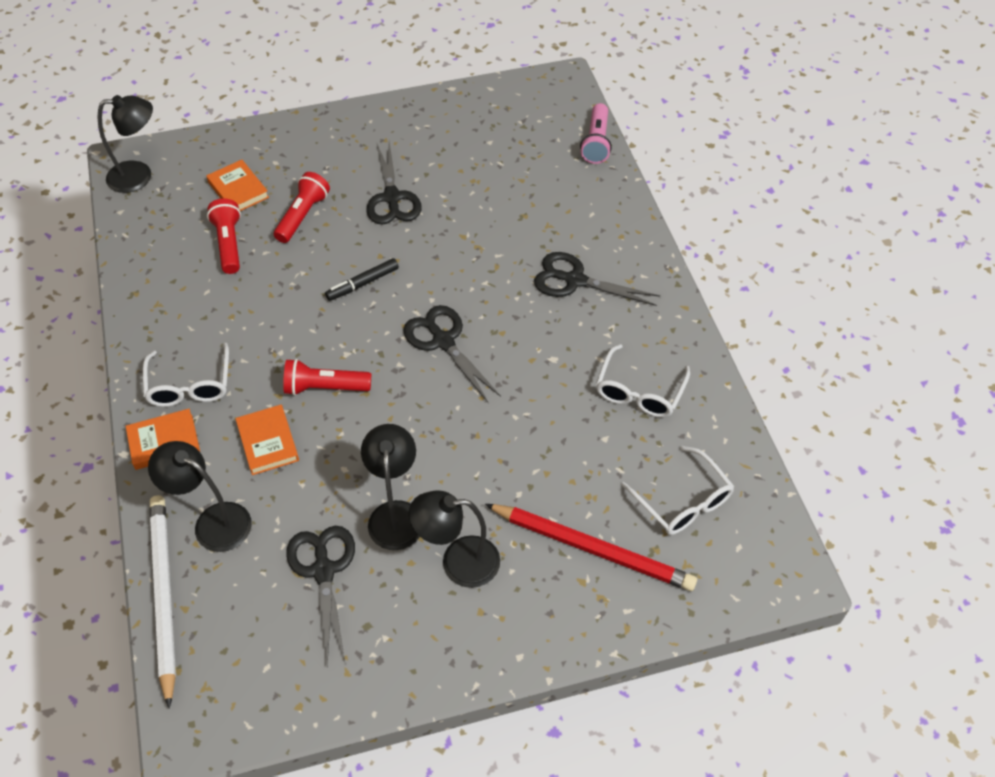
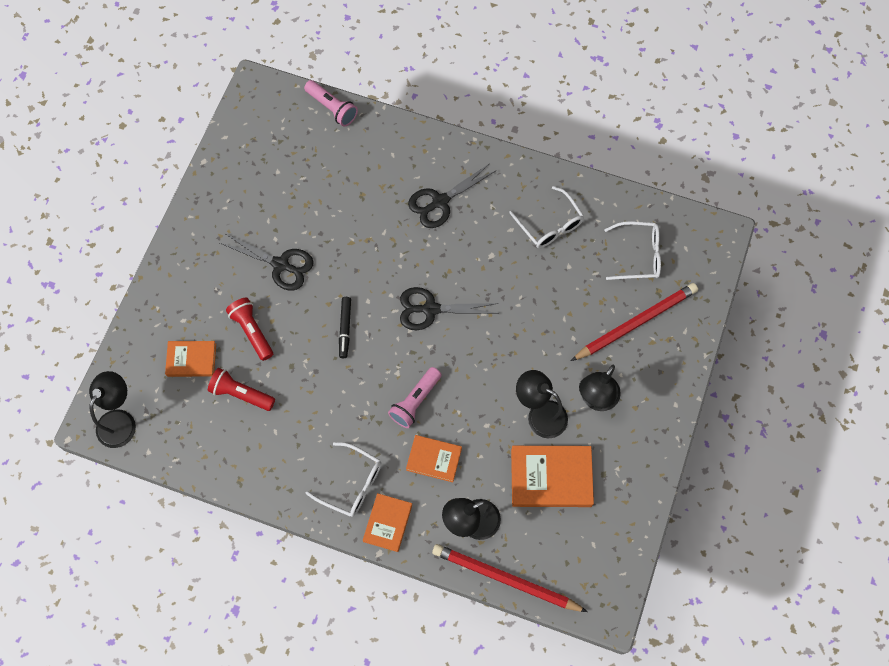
camera: 55 degrees left, 15 degrees up
(163, 595) = (505, 579): white pencil -> red pencil
(323, 571) = (551, 477): black scissors -> orange book
(324, 388) = (415, 401): red flashlight -> pink flashlight

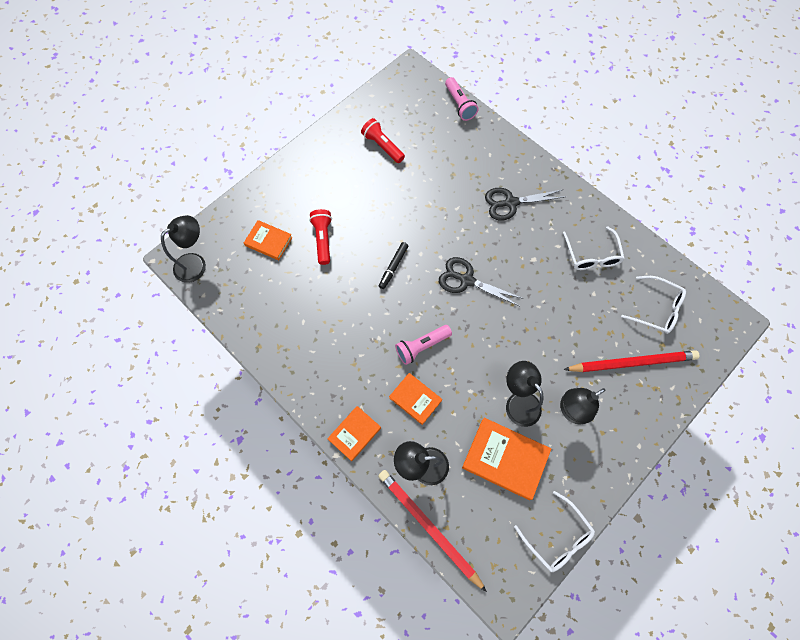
camera: 25 degrees right, 0 degrees up
(241, 394) = (292, 282): red flashlight -> red flashlight (382, 146)
(281, 265) = (368, 200): black scissors -> none
(351, 484) = (341, 389): white glasses -> white glasses (557, 537)

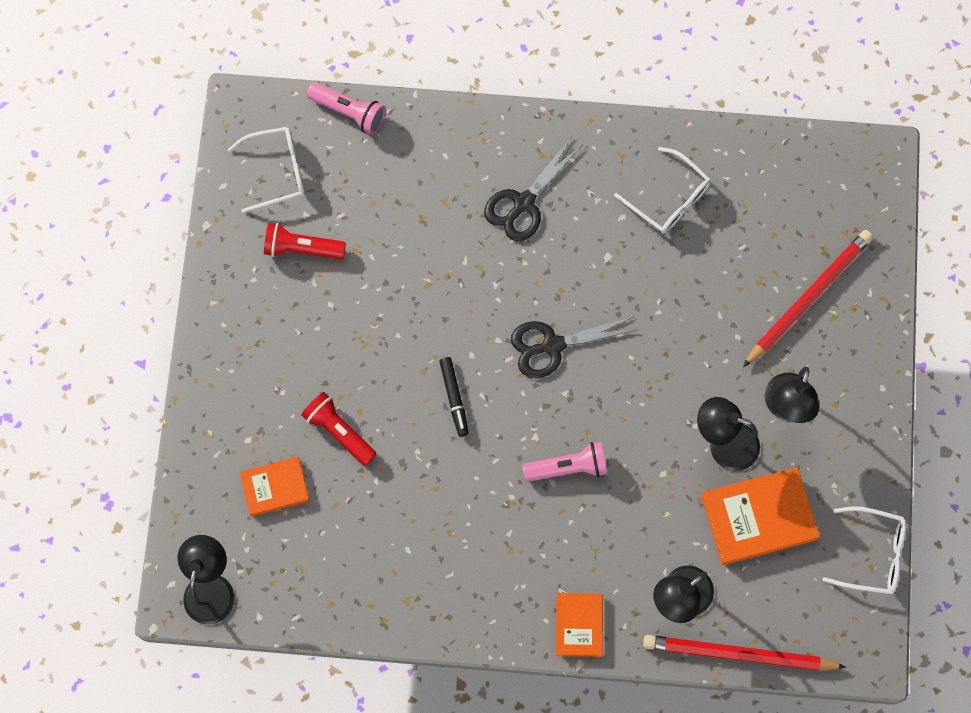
camera: 40 degrees left, 5 degrees up
(415, 399) = (611, 532): orange book -> none
(421, 346) = (568, 467): pink flashlight -> pink flashlight turned 120 degrees counterclockwise
(656, 309) = (788, 210): white glasses -> white glasses (277, 171)

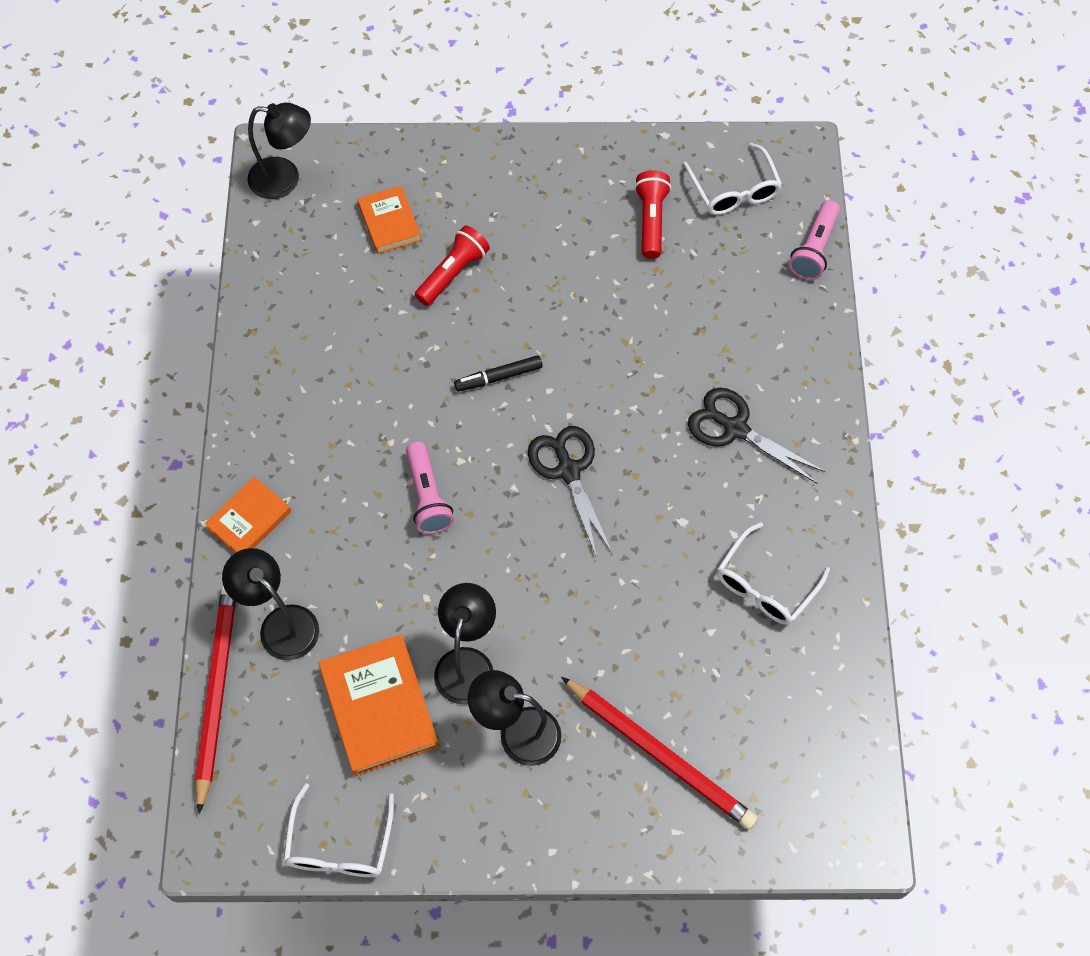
camera: 85 degrees right, 10 degrees down
(579, 625) = (249, 520): orange book -> orange book turned 45 degrees counterclockwise

